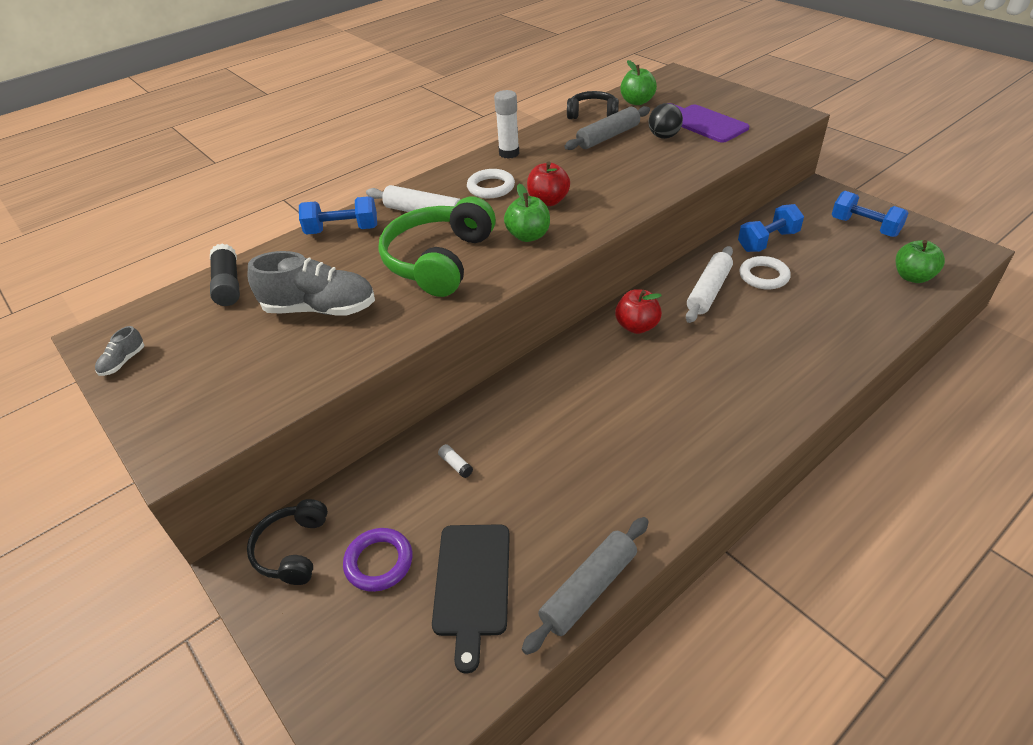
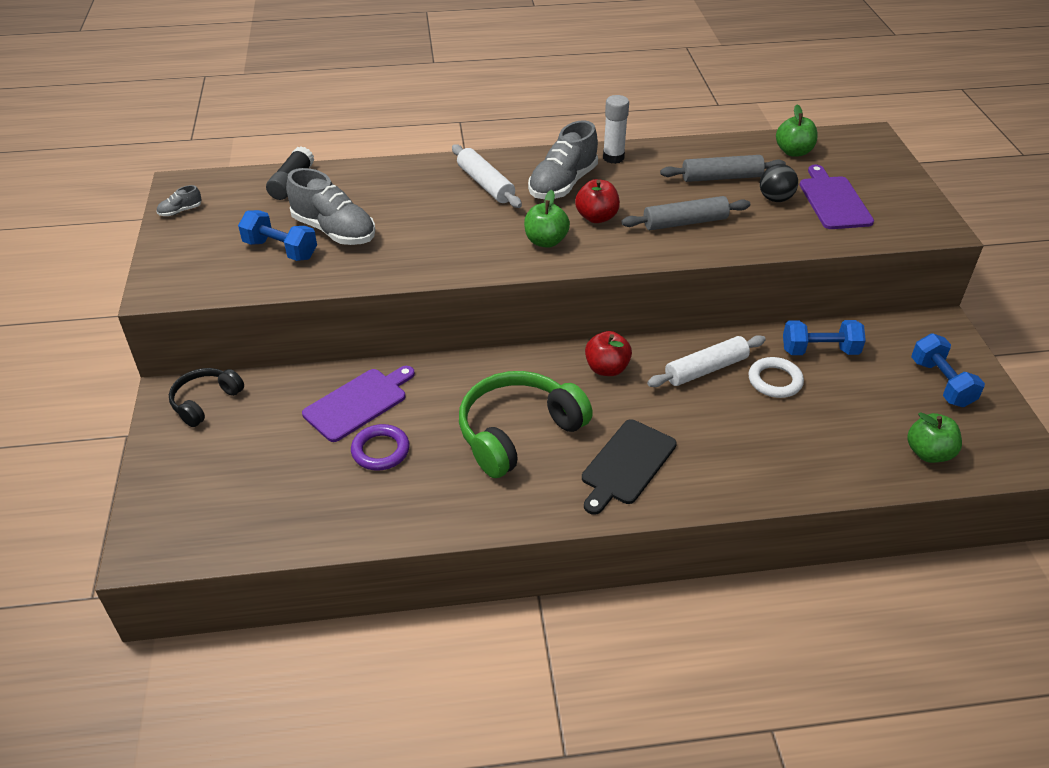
camera: 30 degrees right, 0 degrees up
(342, 230) = (410, 173): blue dumbbell -> blue dumbbell (280, 250)
(379, 562) = (249, 440): purple ring -> purple ring (380, 450)
(439, 260) = (455, 231): green headphones -> green headphones (518, 432)
(455, 465) = (358, 403): white glue stick -> purple cutting board
(472, 584) = (292, 488): black cutting board -> black cutting board (627, 464)
(491, 187) = (563, 184): white ring -> grey shoe
(588, 589) = (363, 536): grey rolling pin -> grey rolling pin (685, 222)
(592, 114) = (734, 148): black headphones -> none

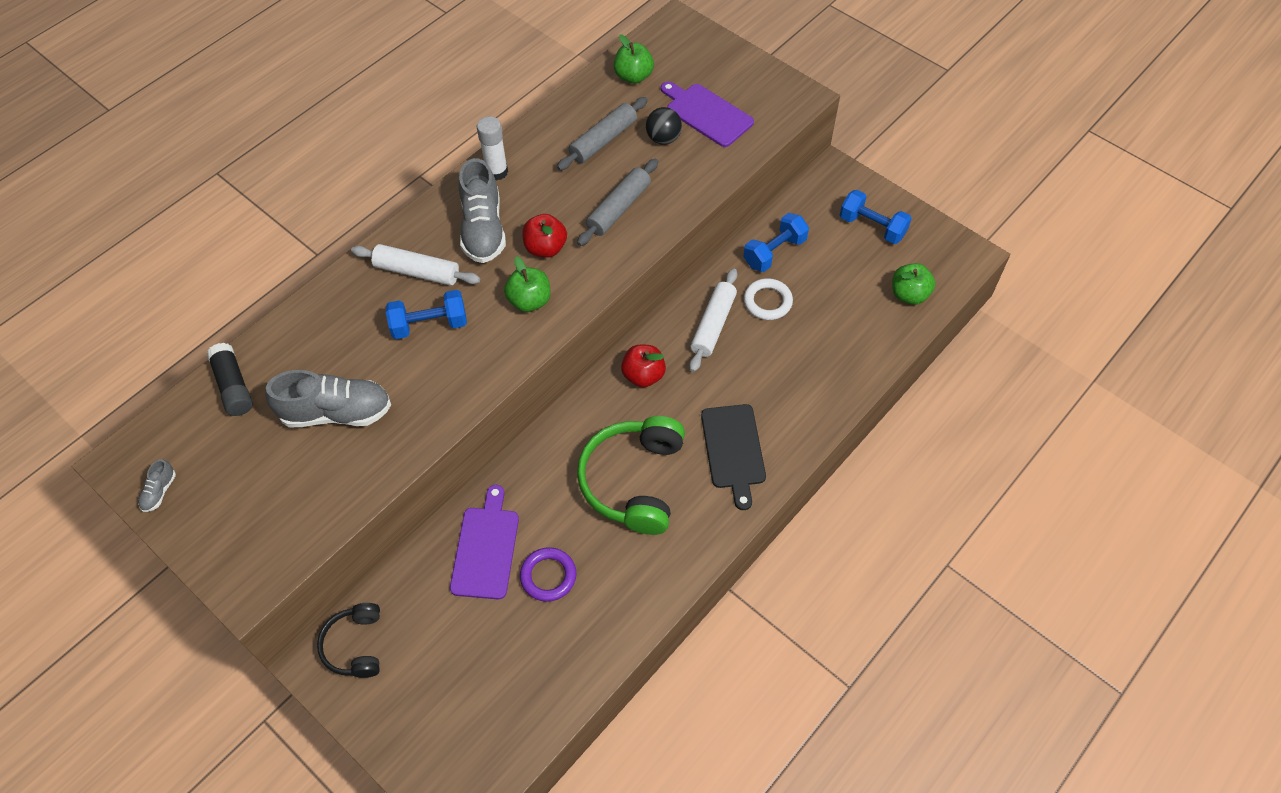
camera: 40 degrees left, 15 degrees up
(280, 250) = (310, 466): blue dumbbell -> blue dumbbell (429, 325)

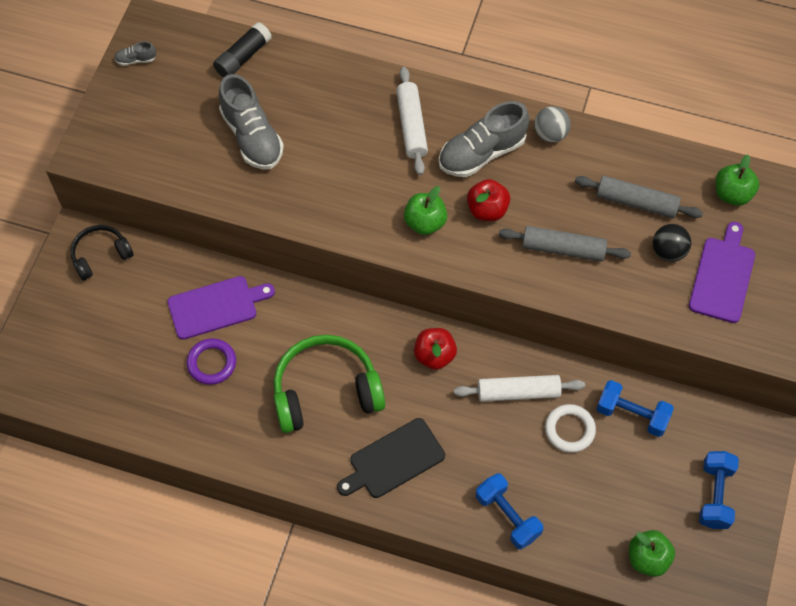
camera: 65 degrees right, 5 degrees up
(429, 325) = (364, 160): blue dumbbell -> blue dumbbell (507, 516)
(496, 172) = (550, 134): white glue stick -> grey ball

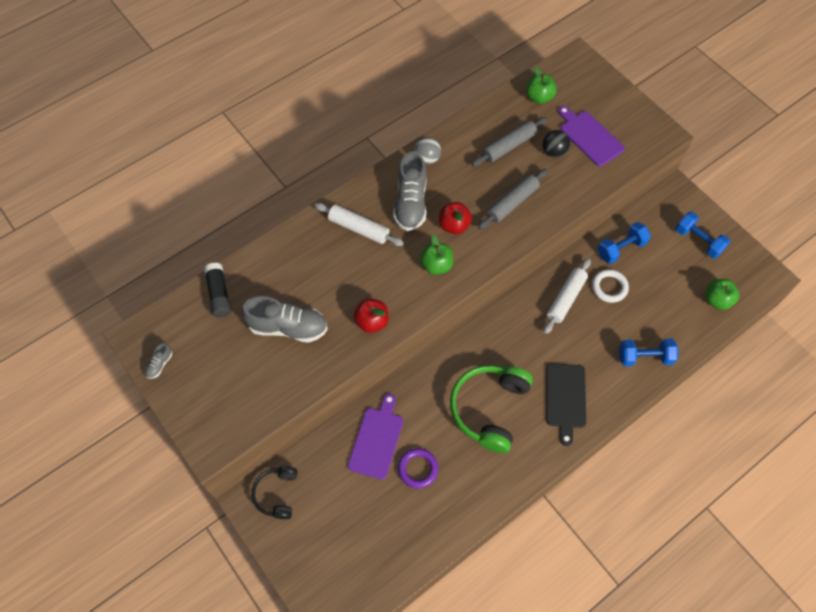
camera: 55 degrees left, 0 degrees up
(434, 355) = (508, 329): red apple -> red apple (372, 321)

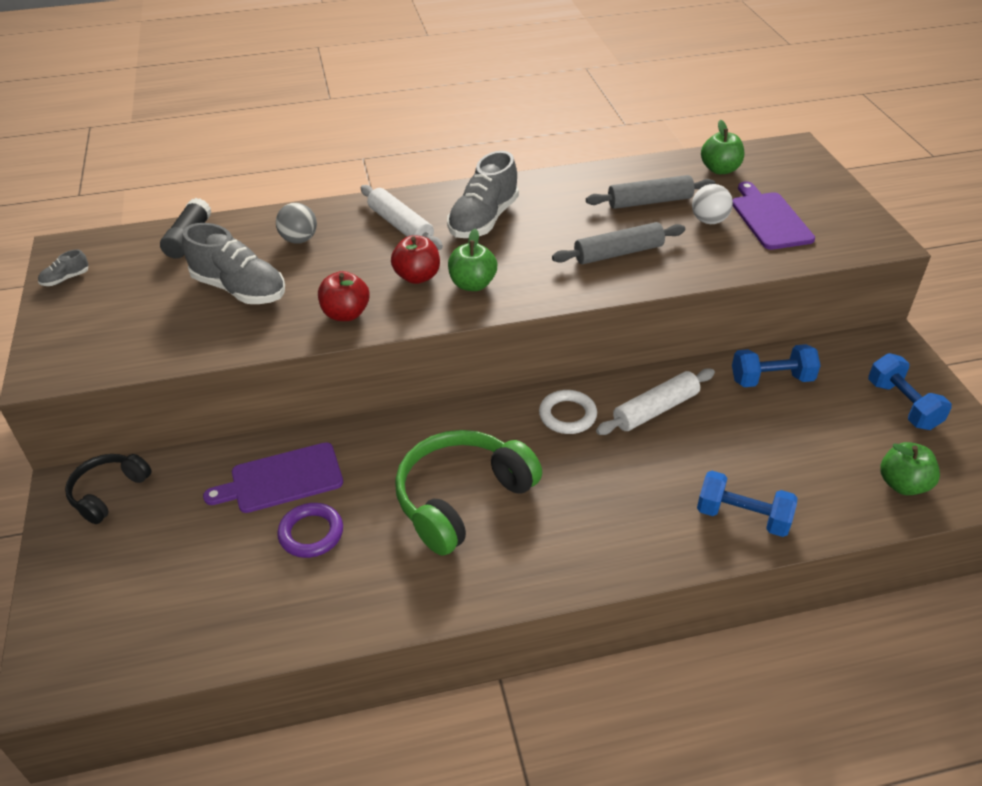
camera: 25 degrees right, 20 degrees down
(377, 440) = (282, 479): purple cutting board -> purple cutting board turned 150 degrees counterclockwise
(427, 159) = (533, 188): grey ball -> grey ball (299, 239)
(454, 225) = (524, 254): red apple -> red apple (417, 276)
(554, 152) = (709, 221): black ball -> white ball
(565, 398) = (584, 526): black cutting board -> none
(609, 287) = (730, 416): white ring -> white ring (567, 415)

